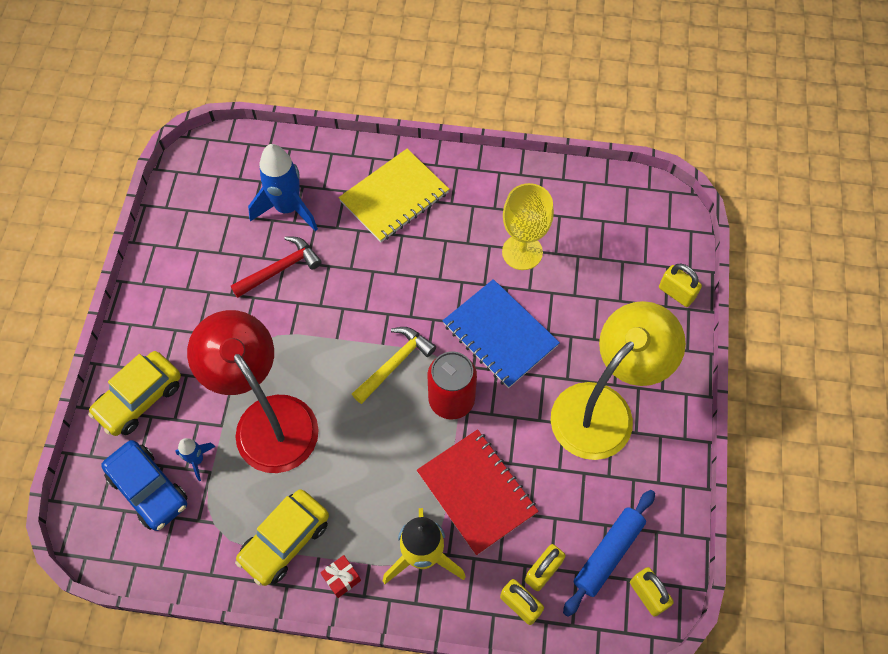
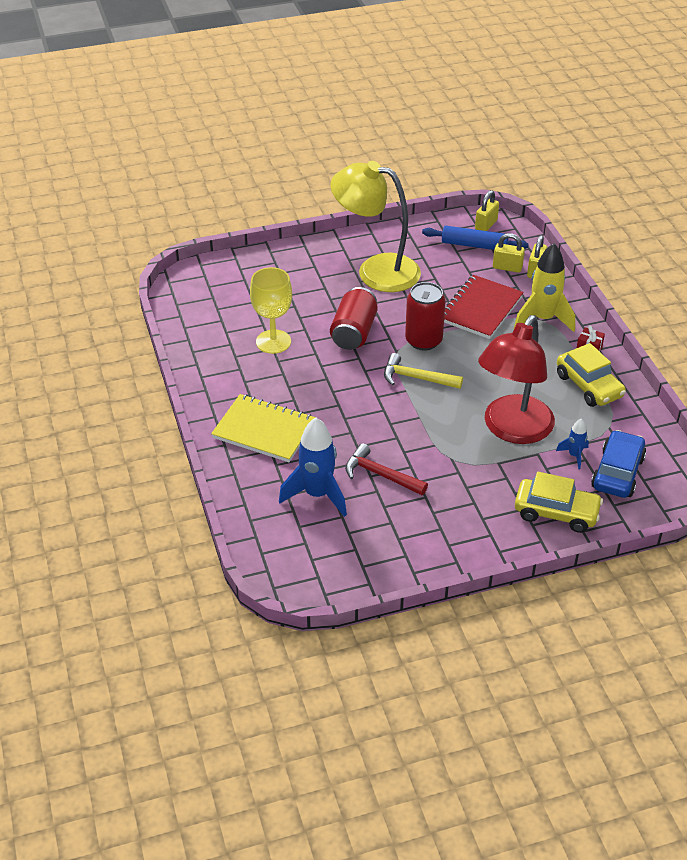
camera: 115 degrees left, 20 degrees down
(285, 540) = (589, 386): yellow car -> yellow car turned 45 degrees clockwise
(500, 335) = (354, 332): blue notebook -> red can
(676, 293) = (261, 260): yellow padlock -> none

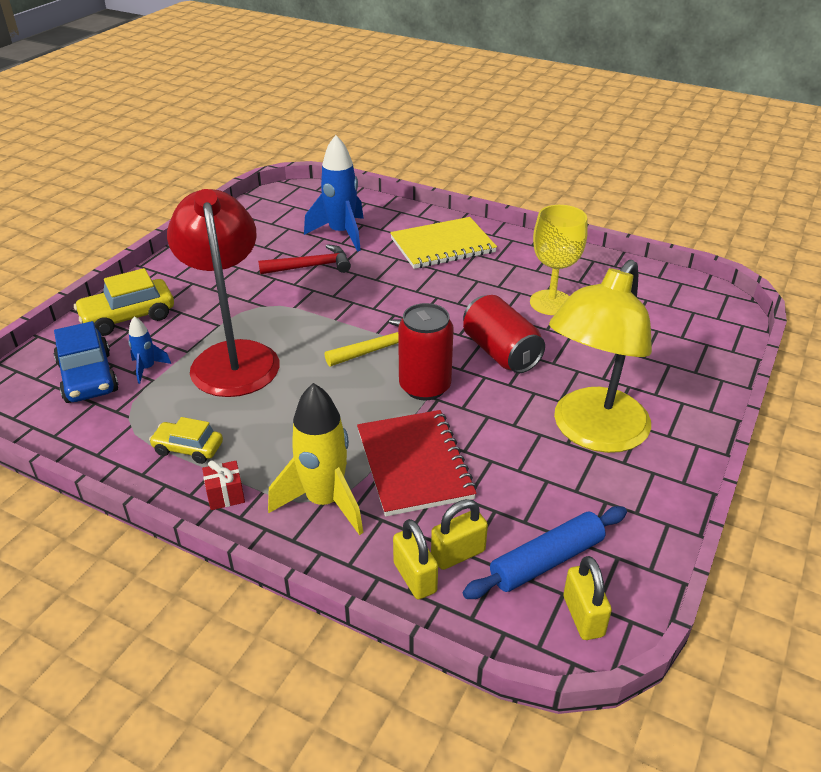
camera: 135 degrees right, 5 degrees down
(376, 270) = (592, 433): yellow lamp -> yellow lamp turned 150 degrees clockwise
(589, 386) = (188, 448): yellow car -> yellow car, size x0.62

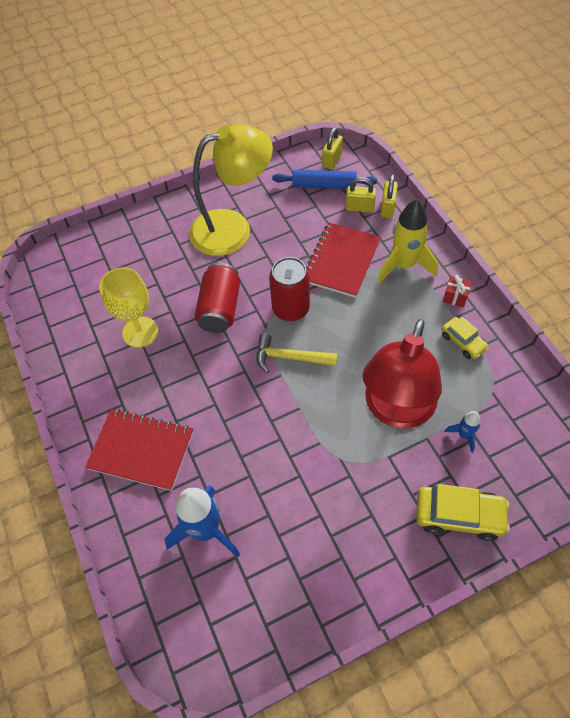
camera: 140 degrees left, 20 degrees up
(88, 377) = (511, 451): blue car -> none
(311, 266) = (269, 492): red hammer -> none
(442, 246) = (141, 450): yellow notebook -> red notebook

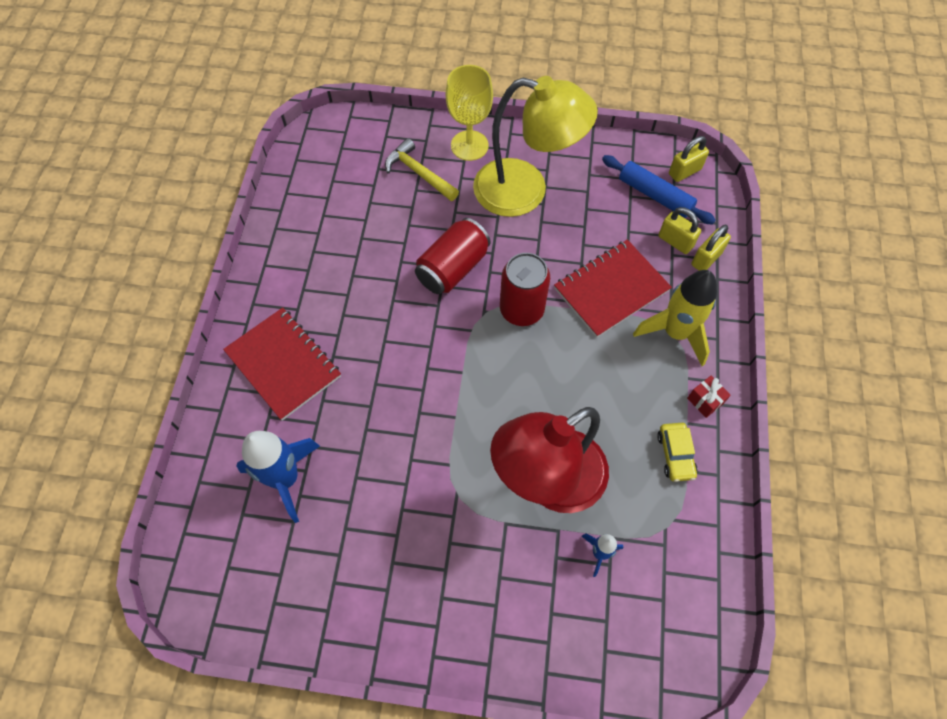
camera: 30 degrees right, 5 degrees up
(140, 332) = (362, 247): yellow goblet -> yellow goblet (469, 145)
(290, 357) = (484, 360): yellow hammer -> yellow hammer (419, 173)
(459, 515) = (530, 630): yellow car -> none

